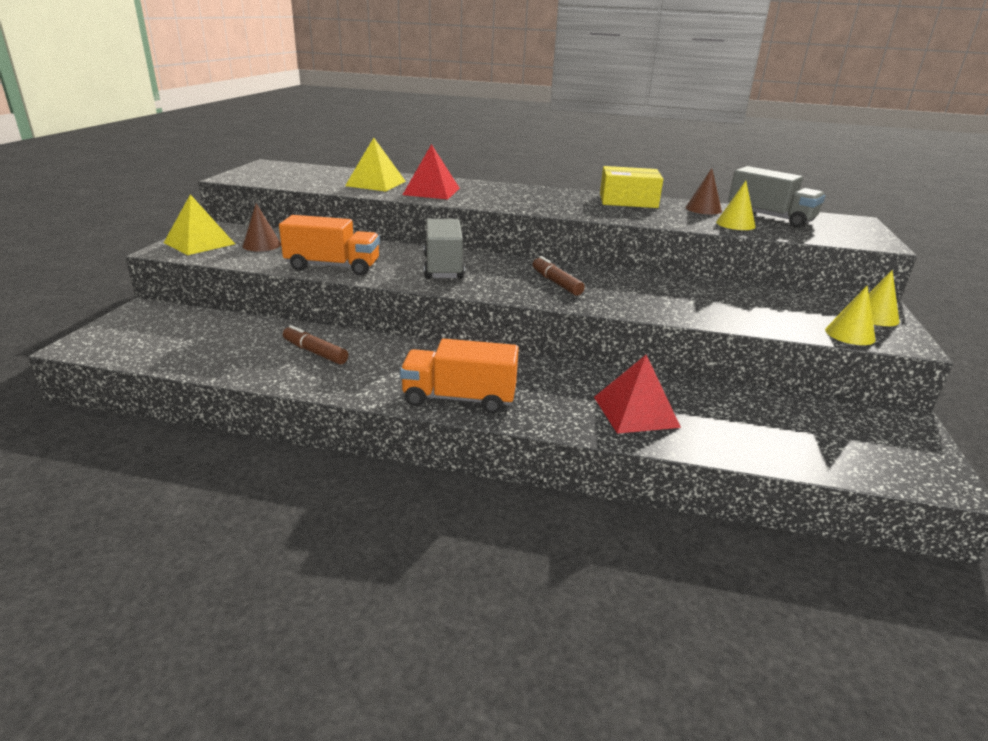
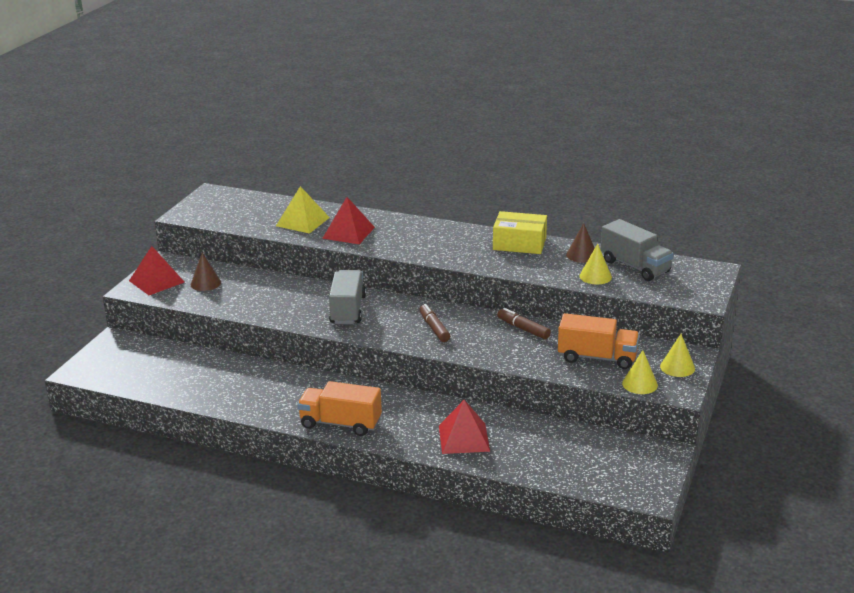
camera: 10 degrees right, 0 degrees up
(199, 243) = (156, 281): yellow pyramid -> red pyramid
(315, 352) = (243, 382): brown marker -> brown marker (523, 329)
(333, 267) = (260, 309): orange truck -> orange truck (597, 357)

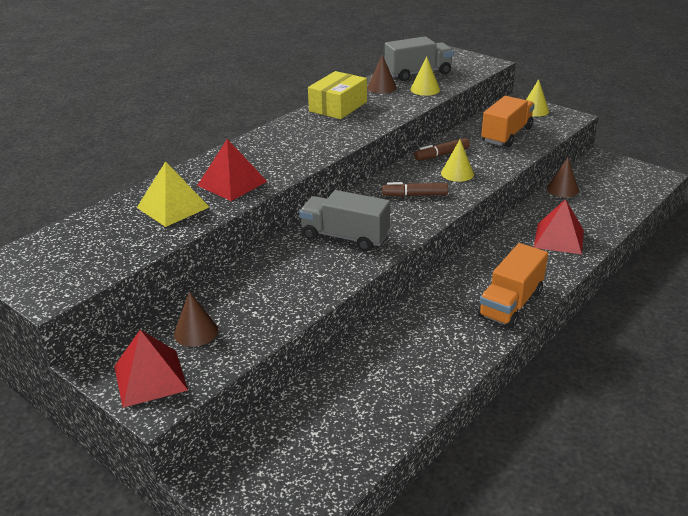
camera: 70 degrees left, 5 degrees up
(568, 432) = (562, 189): none -> brown cone
(640, 384) = (554, 127): yellow cone -> yellow cone (457, 173)

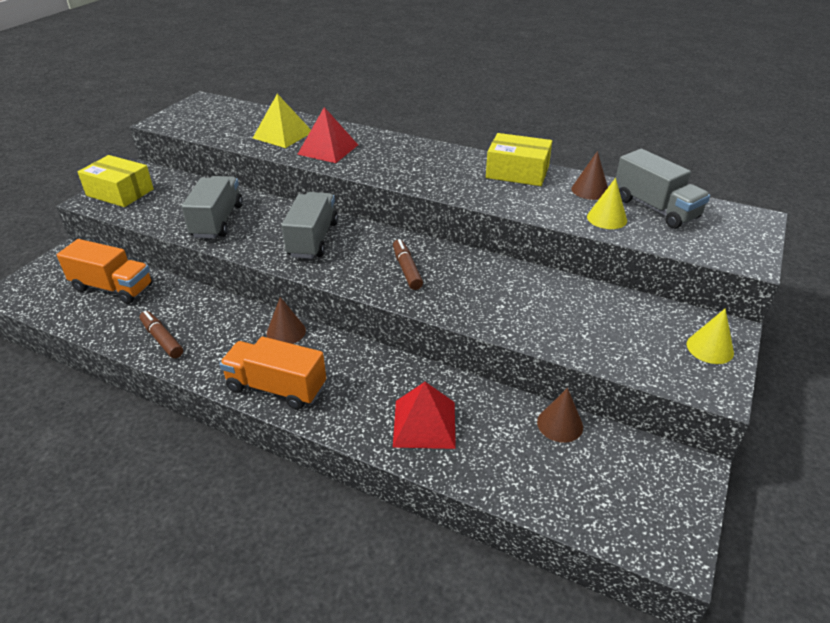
camera: 75 degrees right, 5 degrees up
(150, 378) = (120, 192): red pyramid -> yellow box
(196, 332) = (170, 198): brown cone -> brown cone (286, 332)
(276, 295) = (217, 221): none -> grey truck
(441, 155) = (513, 278): brown marker -> brown marker (162, 339)
(457, 173) = (471, 293): yellow cone -> none
(506, 135) = (603, 326): orange truck -> orange truck (113, 288)

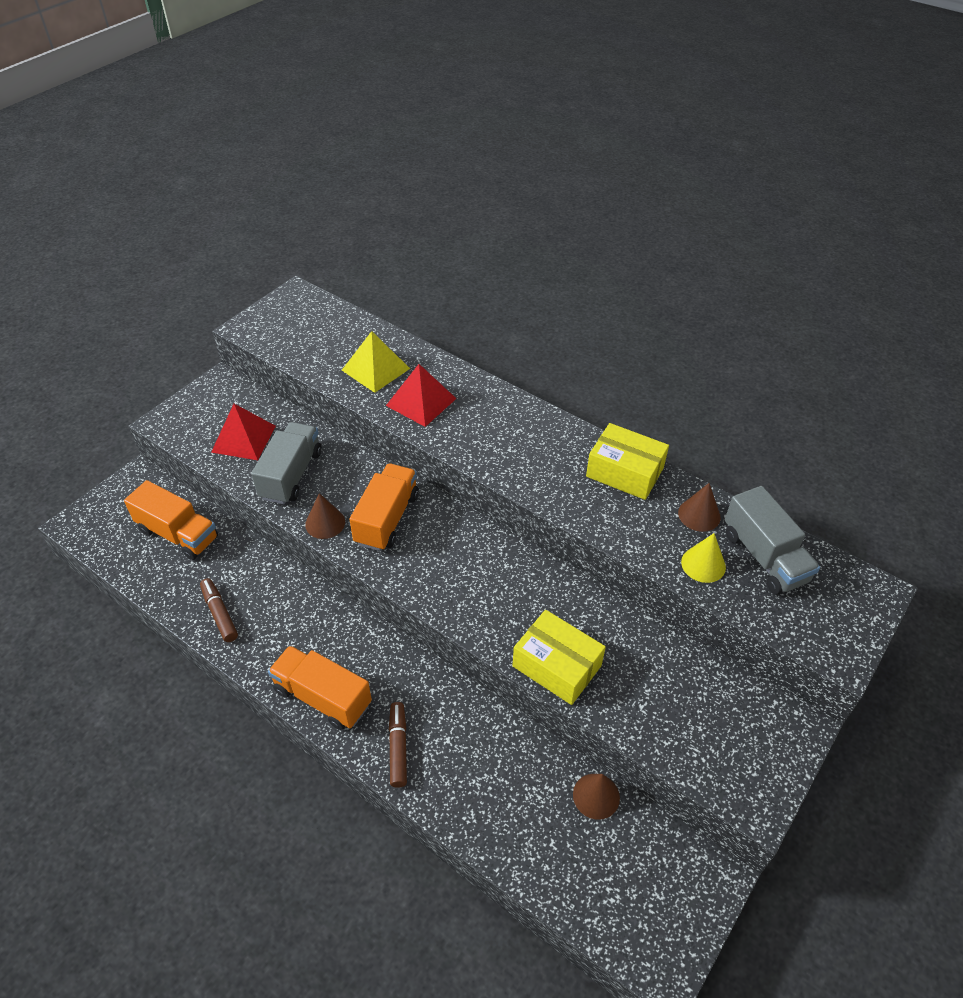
camera: 10 degrees right, 10 degrees up
(120, 192) = (195, 414): yellow box -> yellow box (557, 666)
(286, 332) = (344, 625): brown cone -> brown cone (325, 523)
(313, 239) = (387, 519): grey truck -> orange truck
(407, 269) = (477, 580): brown marker -> brown marker (398, 747)
(424, 424) = (459, 769): red pyramid -> red pyramid (244, 439)
(710, 348) = (770, 748): yellow cone -> none

